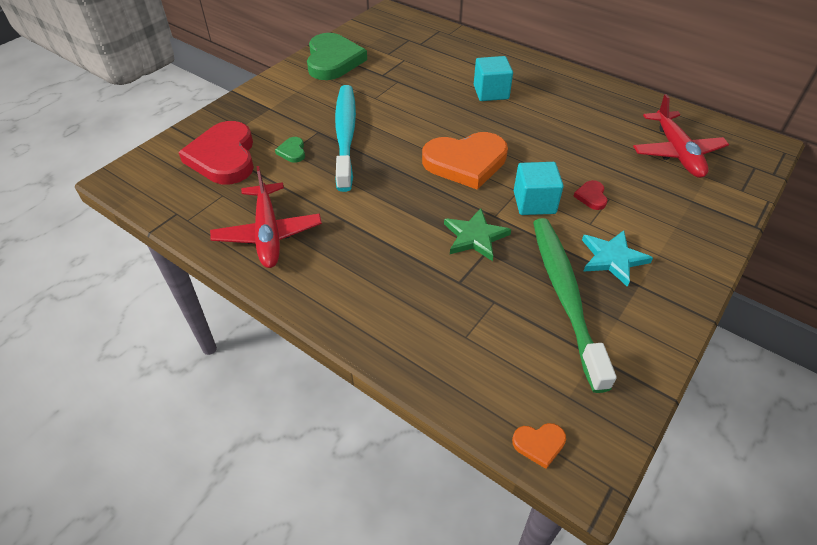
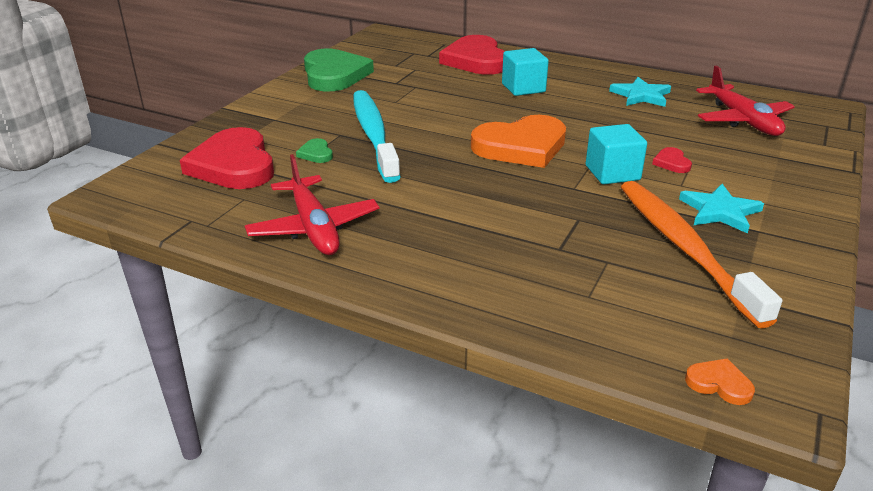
camera: 10 degrees left, 15 degrees down
(460, 54) = (475, 60): none -> red heart
(475, 237) = (560, 207): green star -> none
(539, 444) = (719, 384): orange heart -> orange heart turned 135 degrees counterclockwise
(565, 296) = (684, 248): green toothbrush -> orange toothbrush
(594, 112) = (641, 95): none -> turquoise star

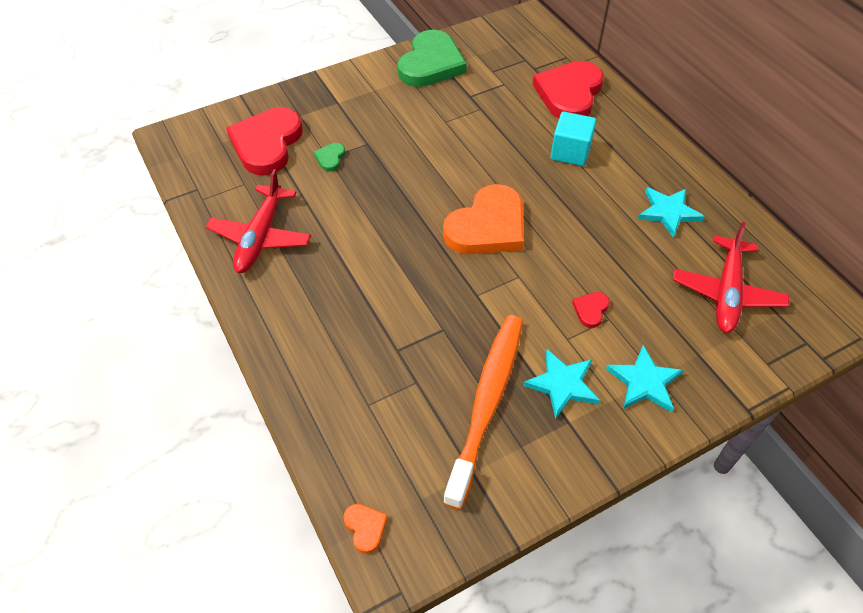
camera: 35 degrees right, 20 degrees up
(374, 135) = (390, 156): turquoise toothbrush -> none
(521, 146) = (487, 226): orange heart -> orange heart turned 60 degrees counterclockwise
(612, 173) = (526, 295): turquoise cube -> none
(770, 185) = (644, 382): none -> turquoise star

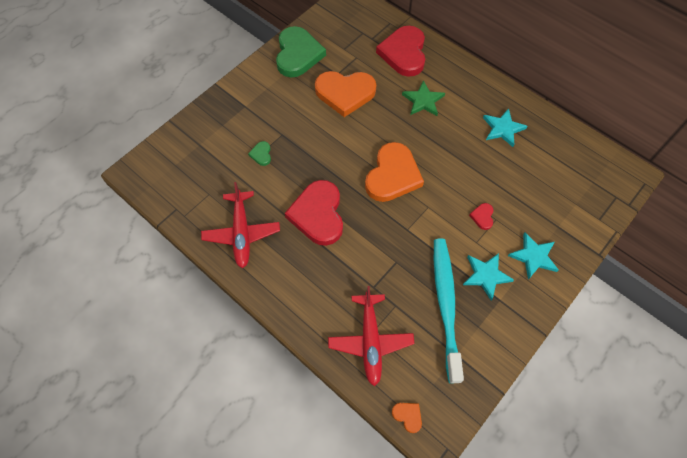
camera: 20 degrees left, 10 degrees up
(267, 144) = (209, 156): red heart -> red heart (318, 214)
(470, 119) = (345, 93): none -> orange heart
(487, 403) = (445, 305): orange toothbrush -> turquoise toothbrush
(570, 152) = (423, 100): turquoise cube -> green star
(726, 292) = (558, 177): red plane -> red plane (370, 341)

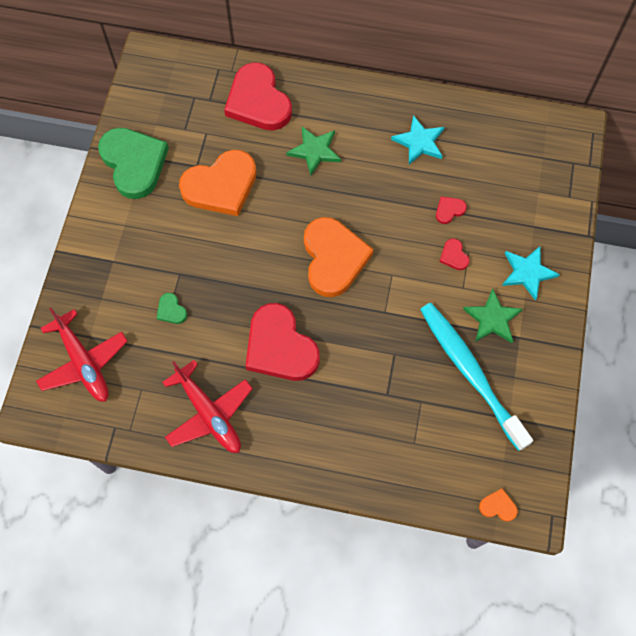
camera: 30 degrees left, 5 degrees up
(370, 341) = (417, 453): red plane -> red plane (83, 362)
(486, 275) = (492, 319): turquoise star -> green star
(498, 184) = (449, 210): none -> red heart

